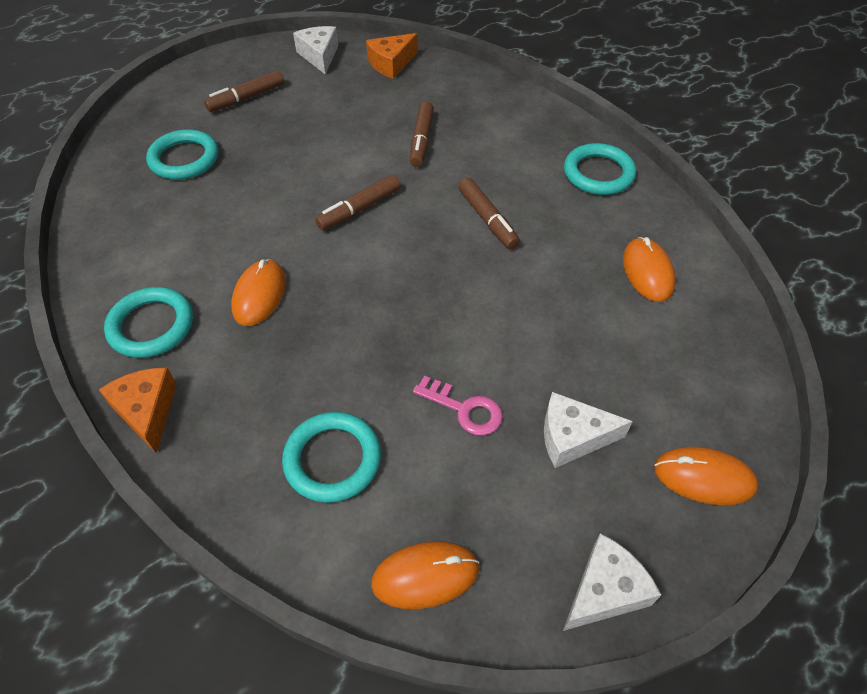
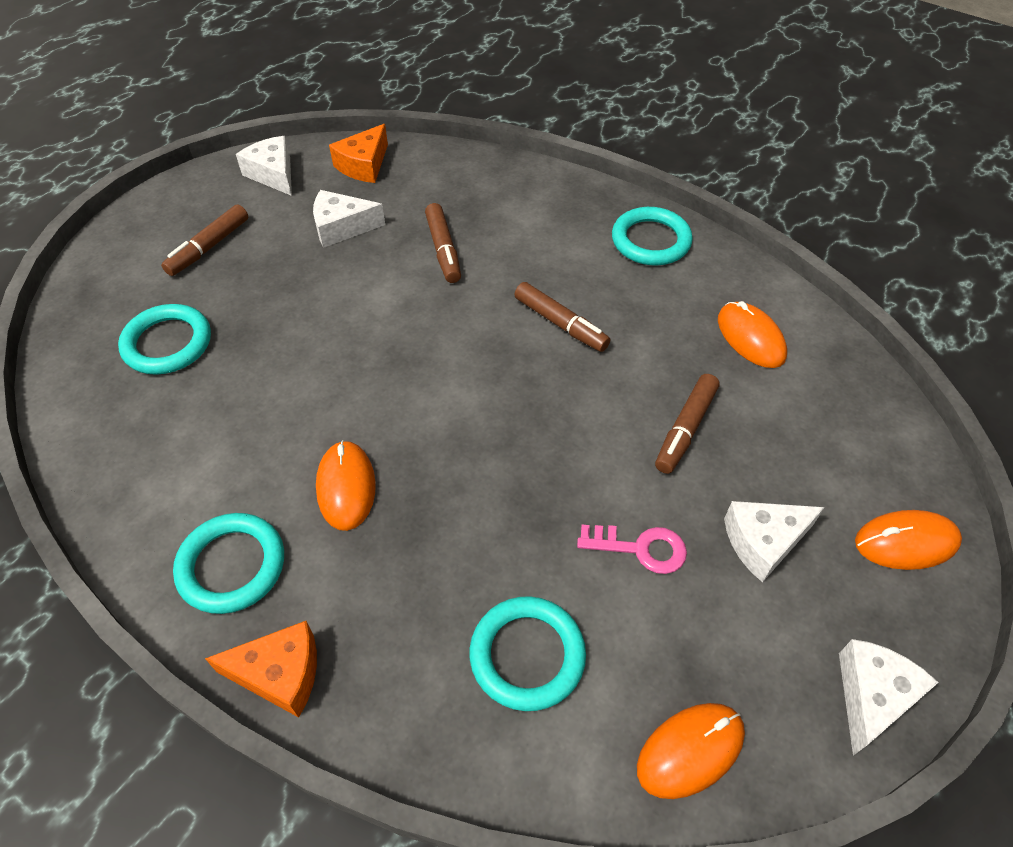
camera: 20 degrees left, 0 degrees up
(147, 411) = (280, 674): orange cheese -> orange cheese turned 135 degrees clockwise
(351, 106) = (342, 227): none -> white cheese
(359, 209) = (412, 350): brown marker -> brown marker (685, 429)

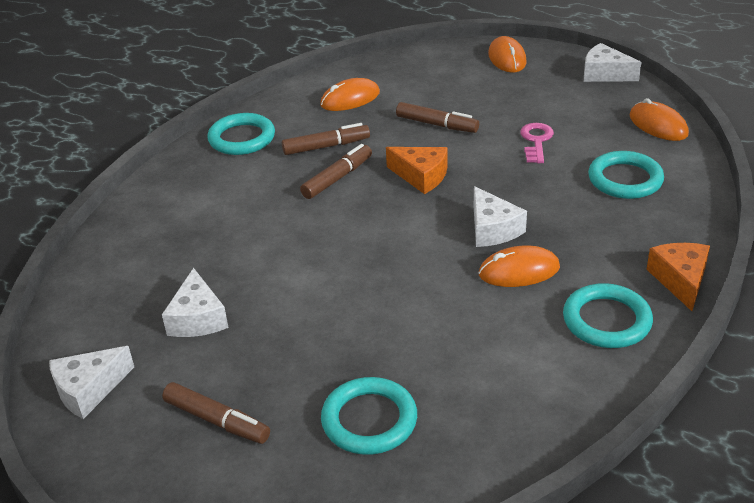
camera: 90 degrees left, 15 degrees down
(364, 165) = (91, 316): orange cheese -> orange cheese (421, 176)
(443, 250) = (240, 246): brown marker -> brown marker (326, 146)
(763, 542) = (519, 100): white cheese -> white cheese (492, 229)

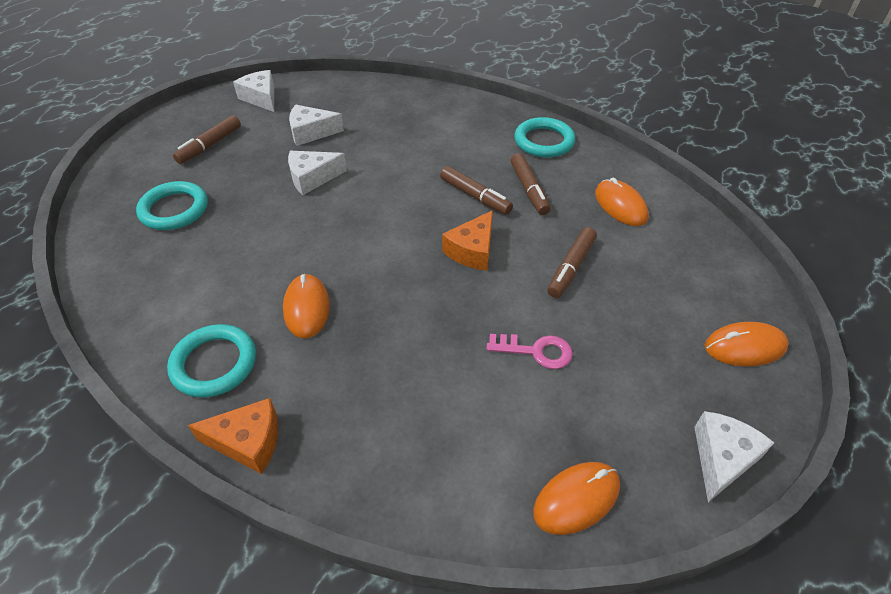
camera: 90 degrees right, 10 degrees up
(492, 229) = (375, 295): white cheese -> white cheese (312, 178)
(625, 179) = (446, 428): turquoise ring -> none

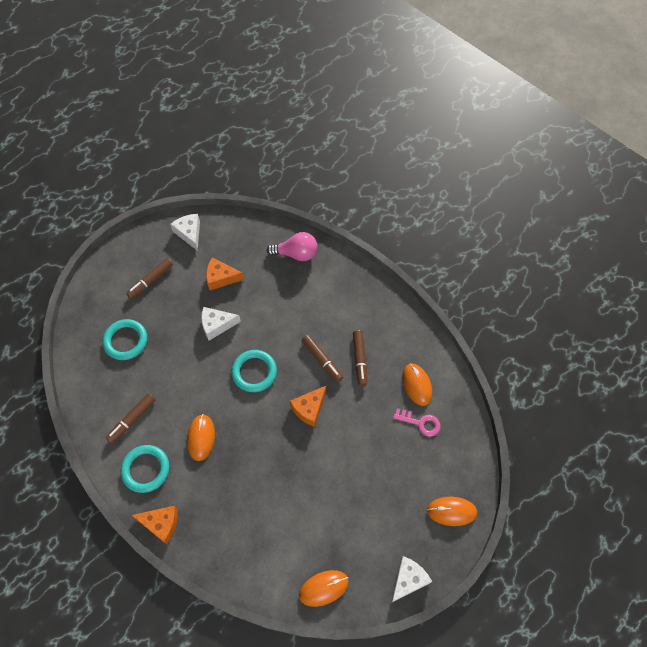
camera: 10 degrees right, 15 degrees up
(311, 132) = (221, 278): white cheese -> orange cheese
(409, 102) = (296, 254): none -> pink light bulb
(536, 351) = (328, 493): pink key -> pink key (420, 423)
(544, 141) = (383, 313): turquoise ring -> turquoise ring (254, 372)
(571, 268) = (367, 433): brown marker -> brown marker (132, 420)

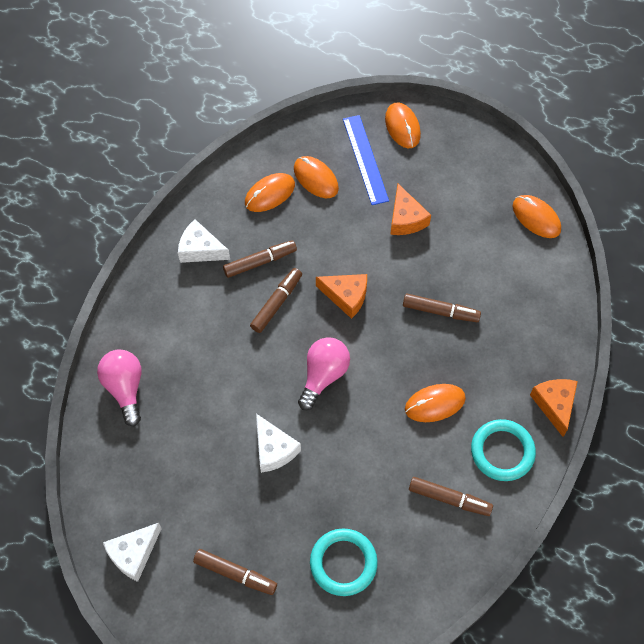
camera: 110 degrees left, 0 degrees up
(221, 278) = (197, 474): orange cheese -> orange cheese (406, 219)
(254, 372) = (323, 375): turquoise ring -> pink light bulb
(270, 471) = (440, 311): none -> brown marker
(408, 580) = (489, 147): white cheese -> white cheese (200, 249)
(420, 423) = (315, 178): pink key -> orange mouse
(427, 468) = (365, 159): none -> blue ruler

